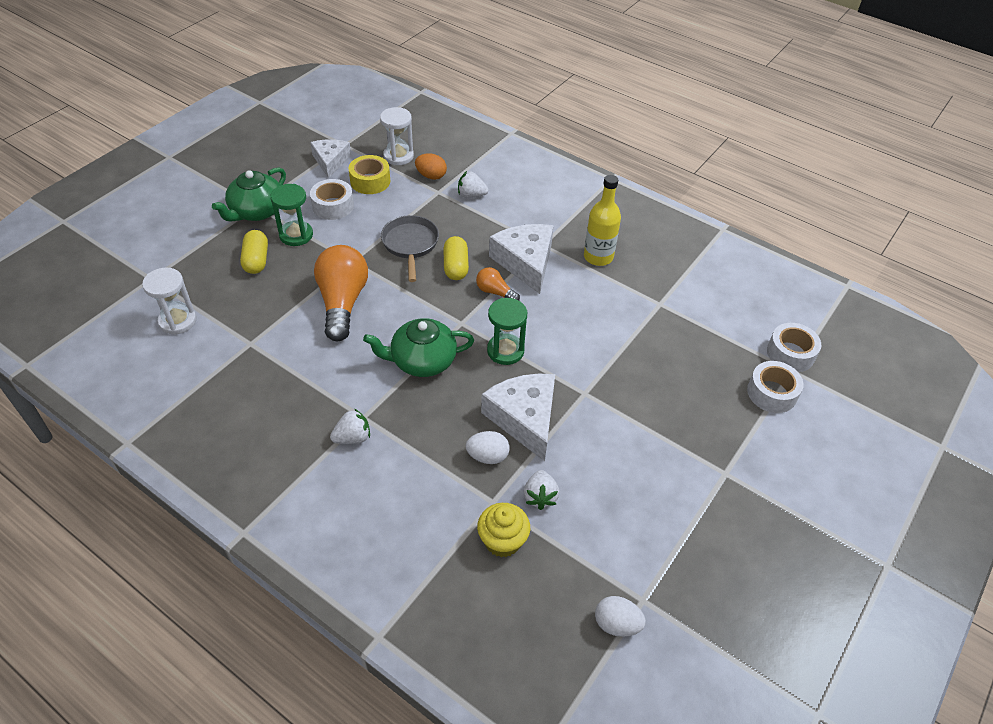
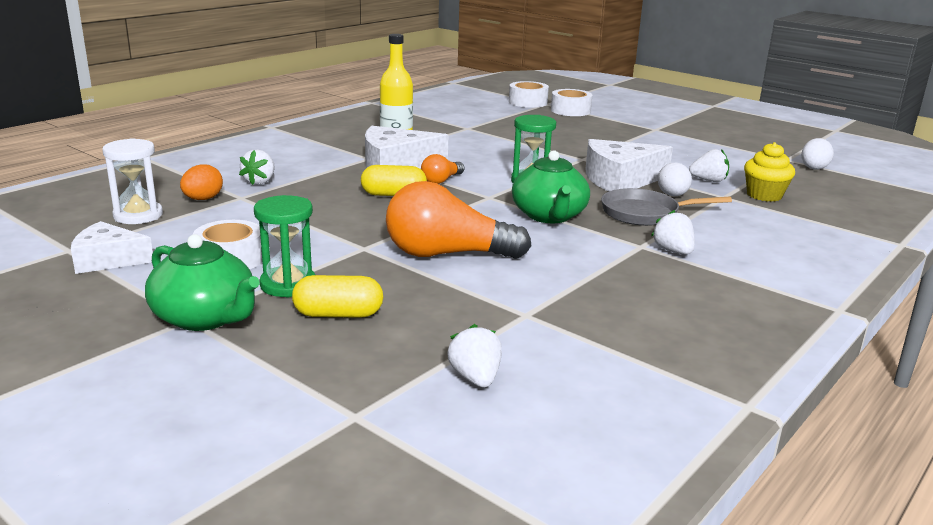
camera: 85 degrees left, 25 degrees down
(177, 321) = (475, 378): white hourglass -> white strawberry
(370, 181) = (186, 234): yellow tape -> none
(410, 245) = (343, 215): grey pan -> grey pan (644, 213)

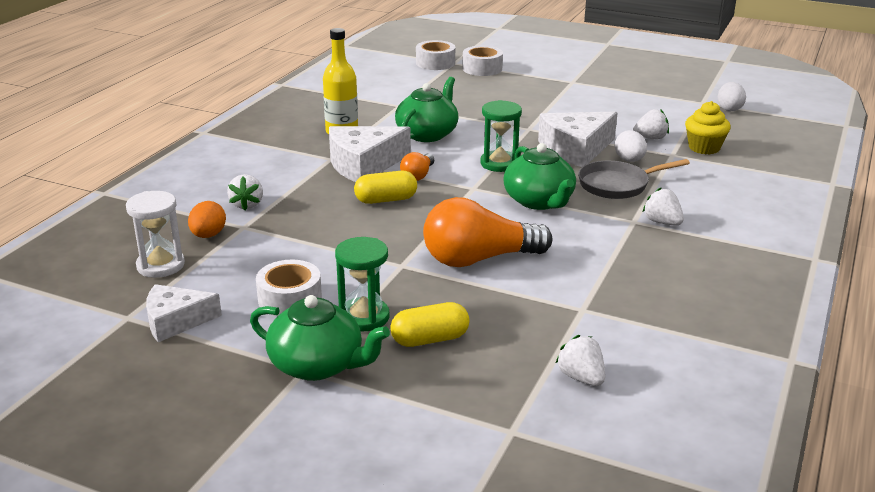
camera: 15 degrees left, 5 degrees up
(477, 151) = (427, 134): none -> green teapot

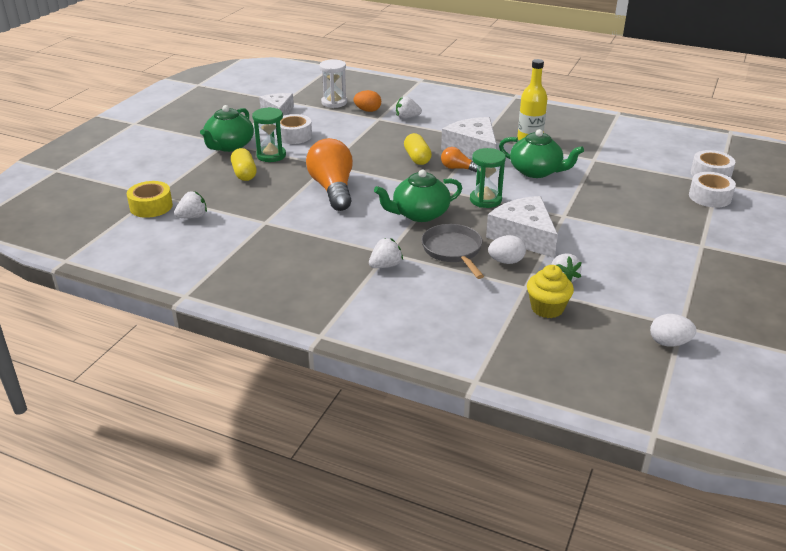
camera: 90 degrees right, 5 degrees up
(555, 429) = (151, 206): none -> yellow tape

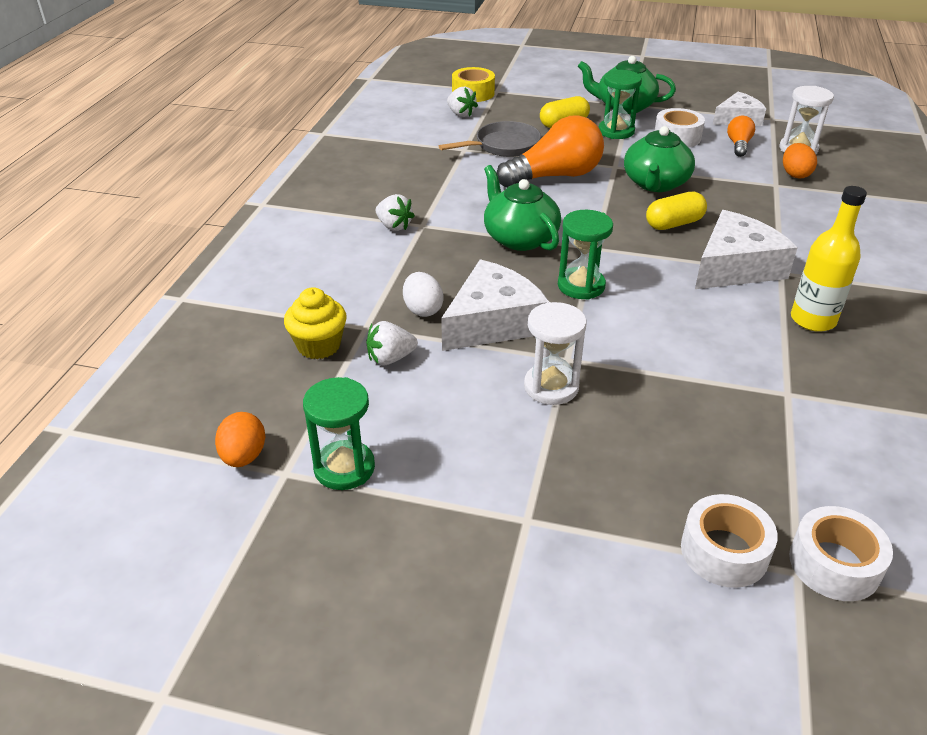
camera: 80 degrees right, 5 degrees up
(407, 117) = (799, 205): white strawberry -> none
(453, 251) = (438, 268): grey pan -> grey pan (503, 146)
(458, 168) = (663, 258): orange light bulb -> orange light bulb (738, 145)
(536, 171) = (699, 329): green teapot -> green teapot (655, 184)
(591, 224) = (551, 387): none -> white hourglass
(669, 343) = (244, 456): white egg -> orange egg
(673, 302) = (344, 468): none -> green hourglass

